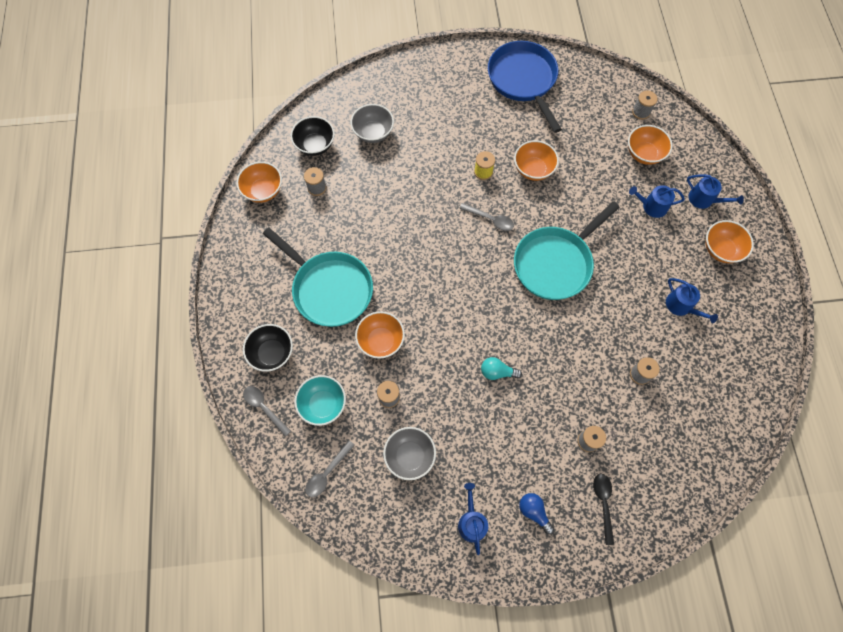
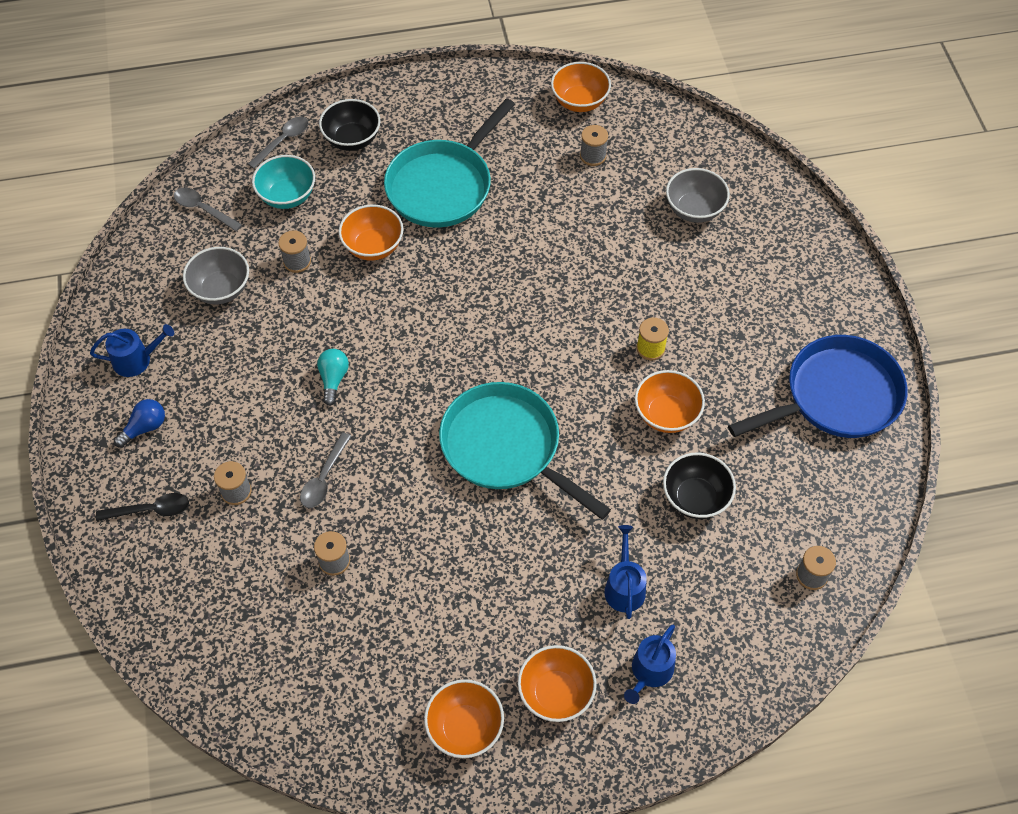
camera: 85 degrees right, 10 degrees down
(315, 145) = (660, 147): black bowl -> black bowl (695, 498)
(490, 219) = (570, 361): grey spoon -> grey spoon (324, 478)
(644, 154) = (725, 578): orange bowl -> orange bowl (465, 728)
(681, 306) = (448, 625): blue watering can -> none

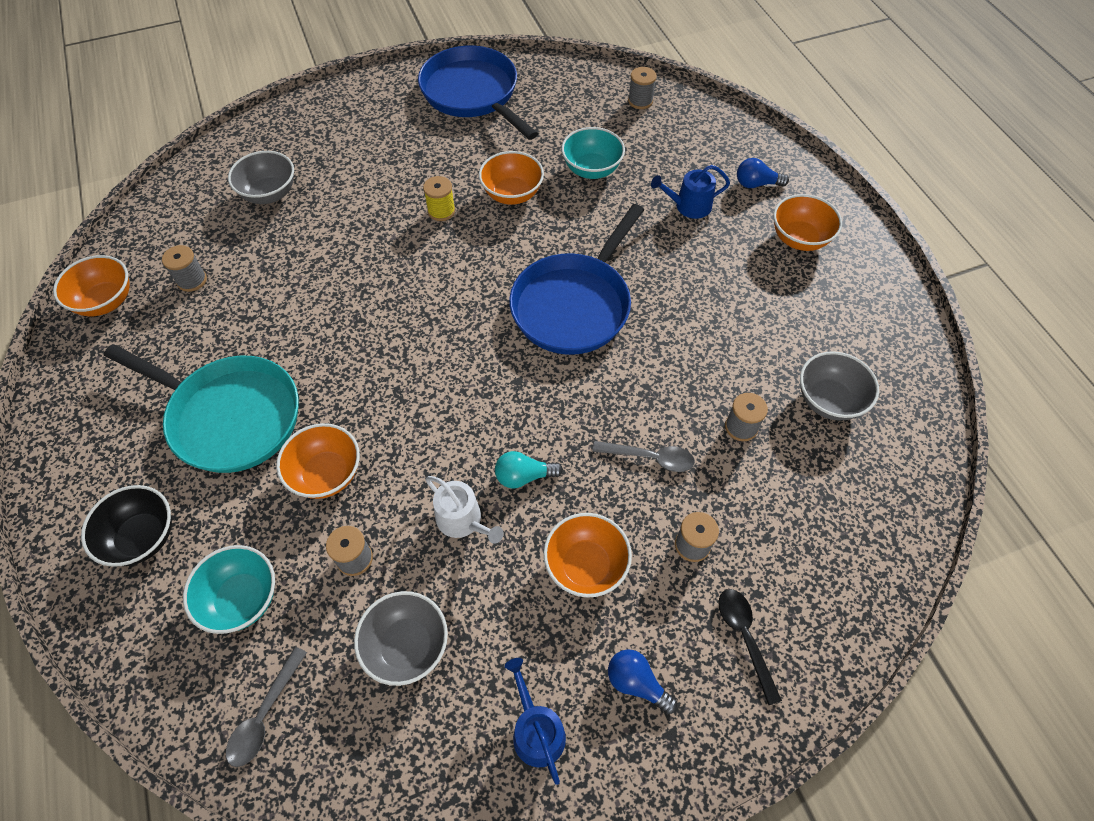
camera: 100 degrees left, 0 degrees up
(283, 141) = (137, 631): grey spoon -> none
(306, 333) = (463, 521): none -> white watering can
(342, 650) = (828, 400): none -> grey bowl
(465, 728) = (856, 294): orange bowl -> orange bowl (585, 566)
(506, 447) = (574, 305): turquoise pan -> blue pan
(649, 672) = (756, 184): blue watering can -> blue light bulb
(695, 498) = (591, 169): black bowl -> turquoise bowl

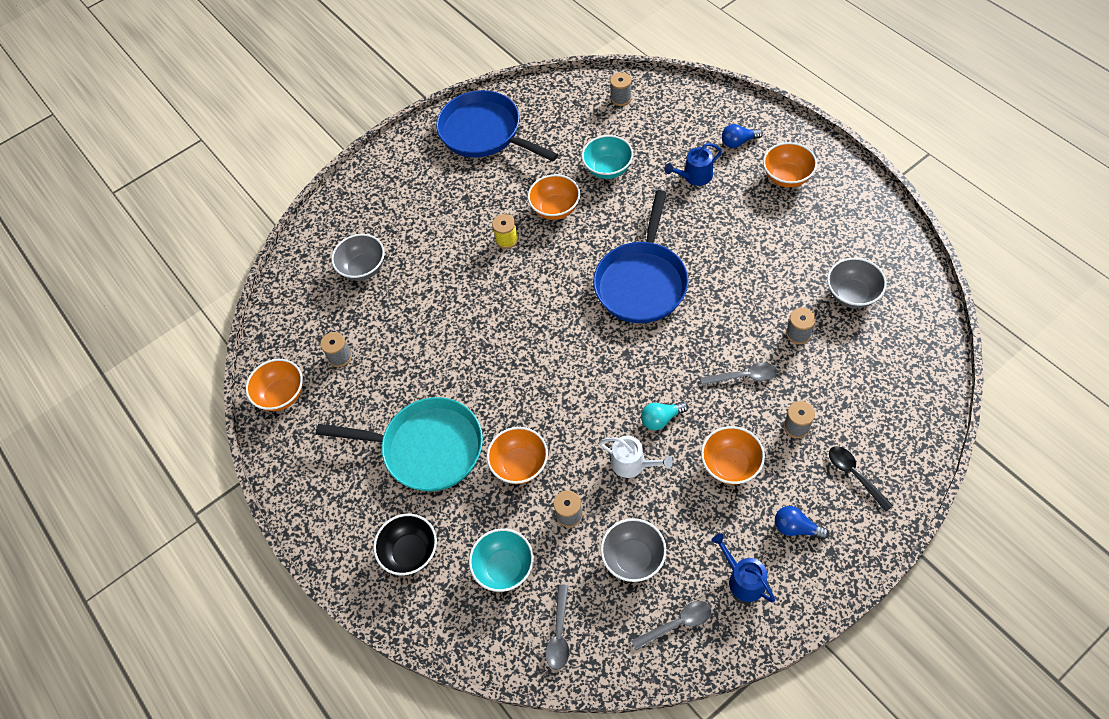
camera: 10 degrees left, 0 degrees up
(422, 761) = (677, 624): none -> grey spoon

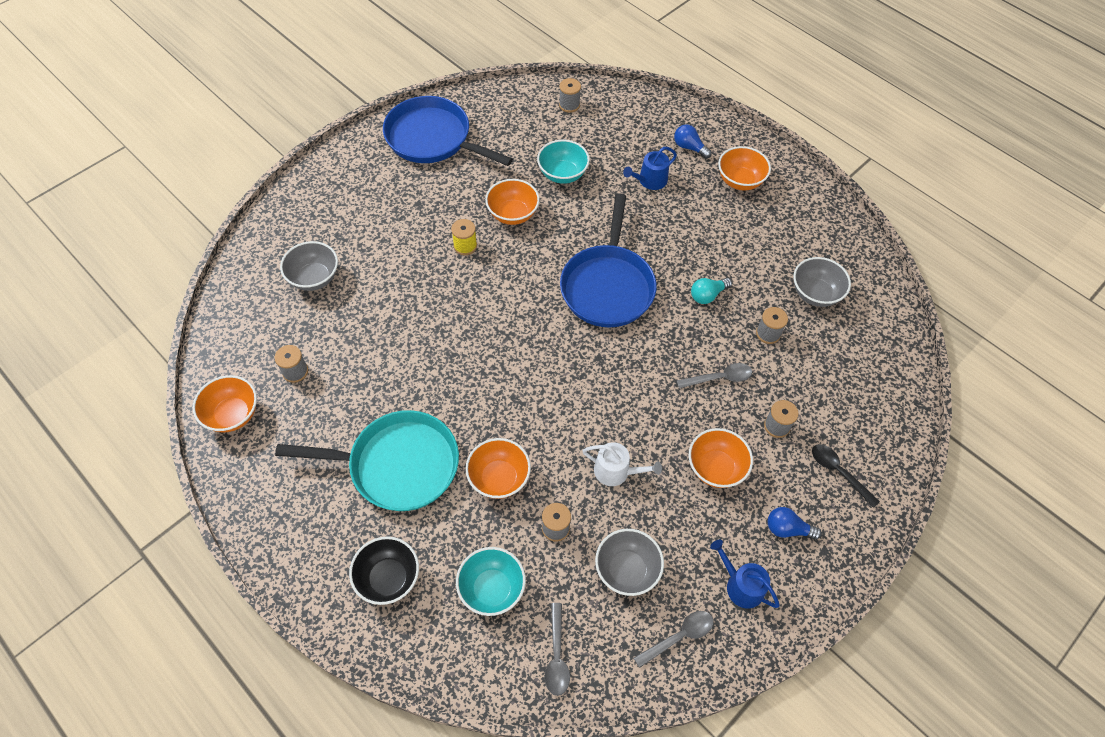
camera: 15 degrees left, 0 degrees up
(661, 419) = (641, 424): turquoise light bulb -> turquoise light bulb (707, 295)
(738, 142) = (689, 147): blue light bulb -> blue light bulb turned 60 degrees clockwise

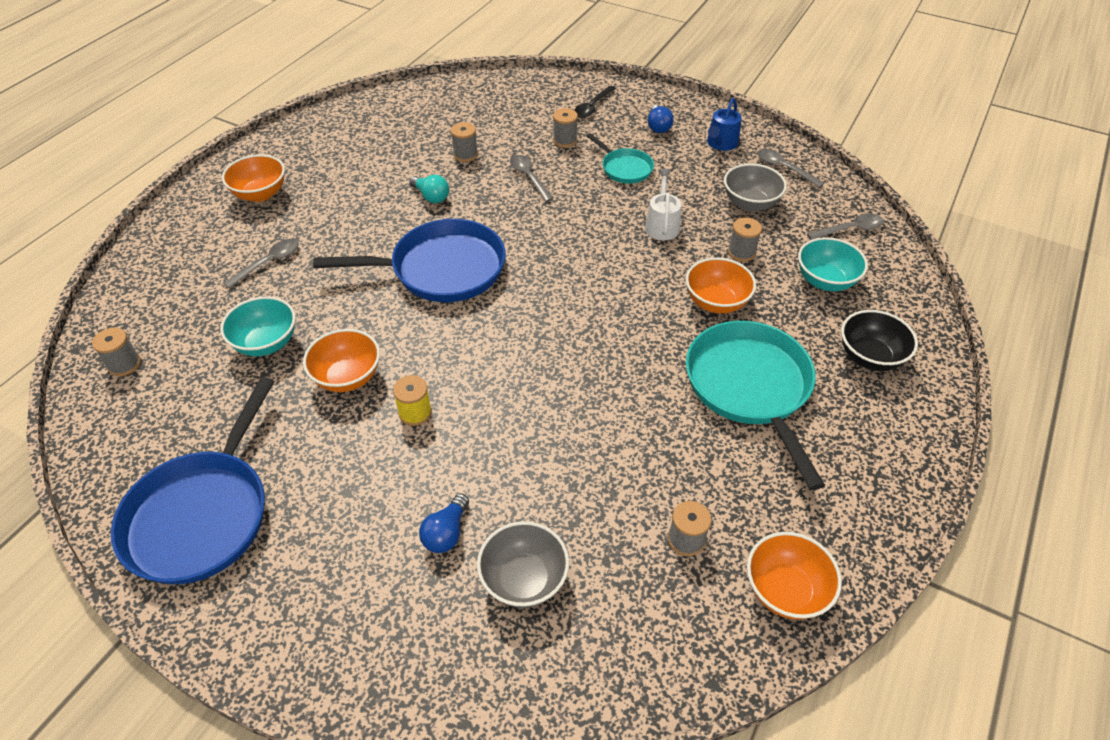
camera: 105 degrees left, 10 degrees down
(649, 181) = (269, 262): blue watering can -> grey spoon
(689, 147) = (207, 238): blue light bulb -> blue light bulb (446, 533)
(715, 468) = (624, 168): orange bowl -> turquoise pan
(815, 293) = (407, 132): grey bowl -> none

